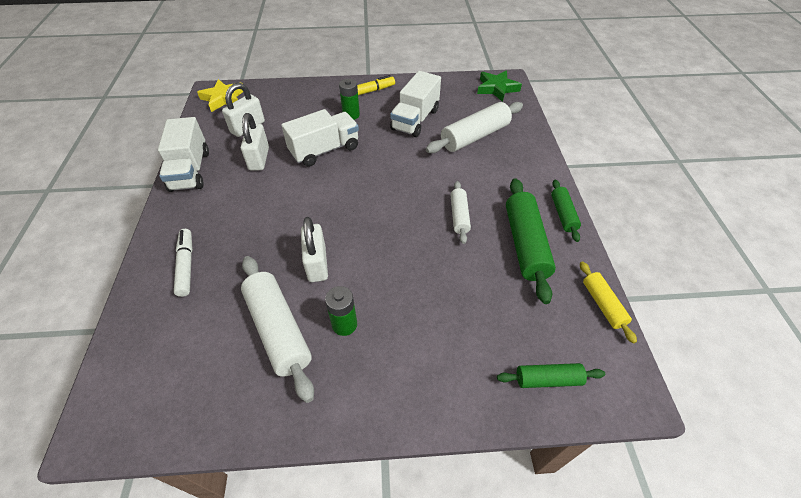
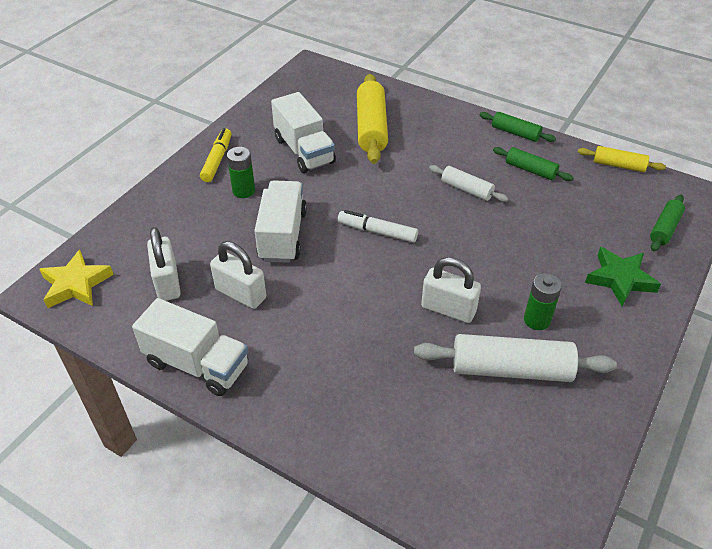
camera: 55 degrees left, 5 degrees down
(186, 265) = (364, 417): white marker -> white marker (377, 232)
(474, 136) = (371, 127): white rolling pin -> yellow rolling pin
(497, 88) = (316, 78): green star -> green star (620, 279)
(525, 244) = (530, 170): green rolling pin -> green rolling pin, size x0.56

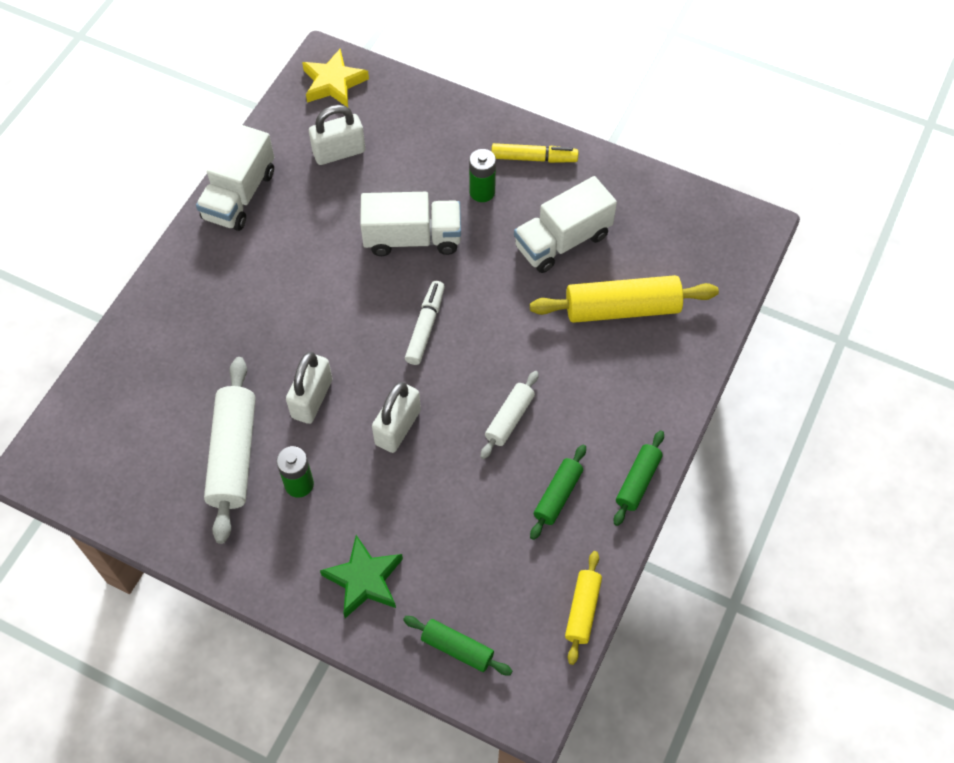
camera: 85 degrees right, 15 degrees up
(241, 294) = (326, 214): white padlock -> white padlock (397, 427)

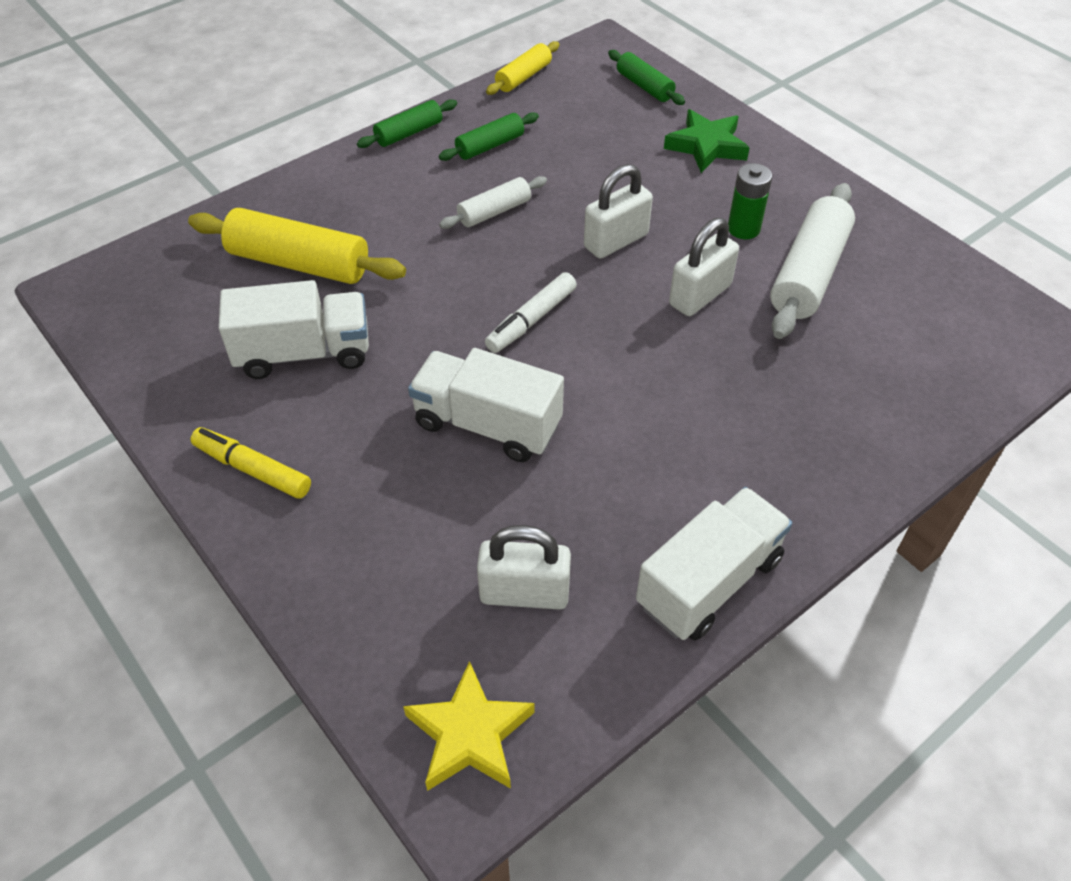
camera: 155 degrees left, 10 degrees down
(482, 192) = (356, 450): green battery -> none

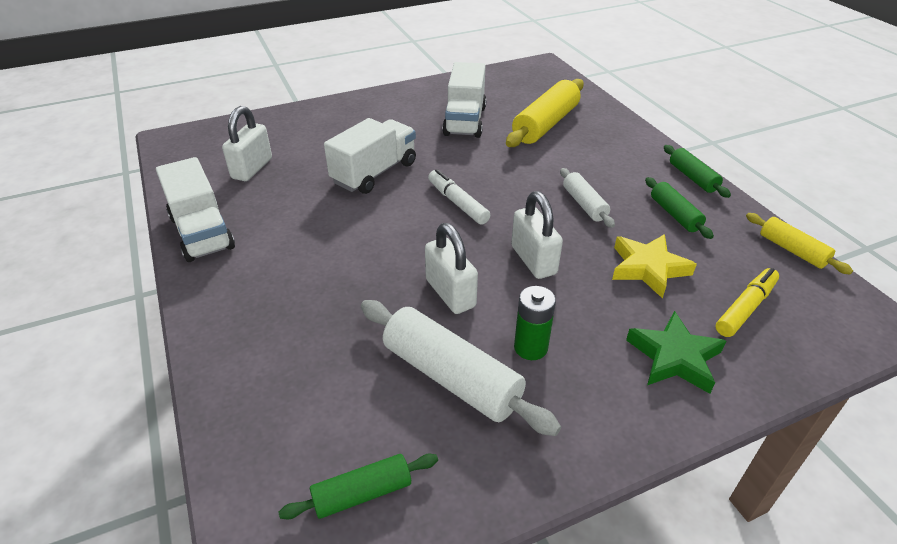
camera: 105 degrees right, 10 degrees down
(252, 469) = (388, 103): yellow marker -> yellow marker (745, 308)
(469, 734) = (194, 143): yellow star -> yellow star (648, 268)
(644, 86) = (791, 335): green rolling pin -> green rolling pin (362, 493)

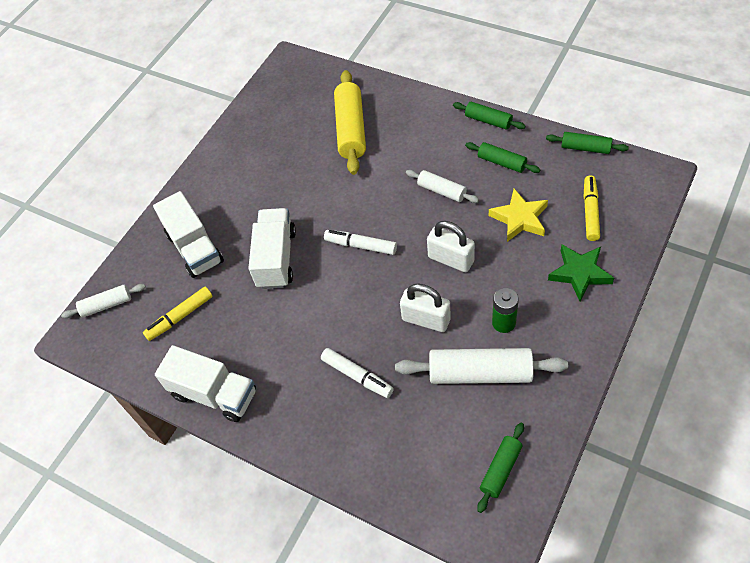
camera: 30 degrees left, 15 degrees up
(216, 133) = (106, 305): none -> white rolling pin
(252, 168) = (180, 317): white padlock -> yellow marker
(329, 297) = (357, 376): none -> white marker
(465, 121) = (289, 163): white truck -> white truck (194, 248)
(792, 250) = (585, 148): yellow rolling pin -> green rolling pin

